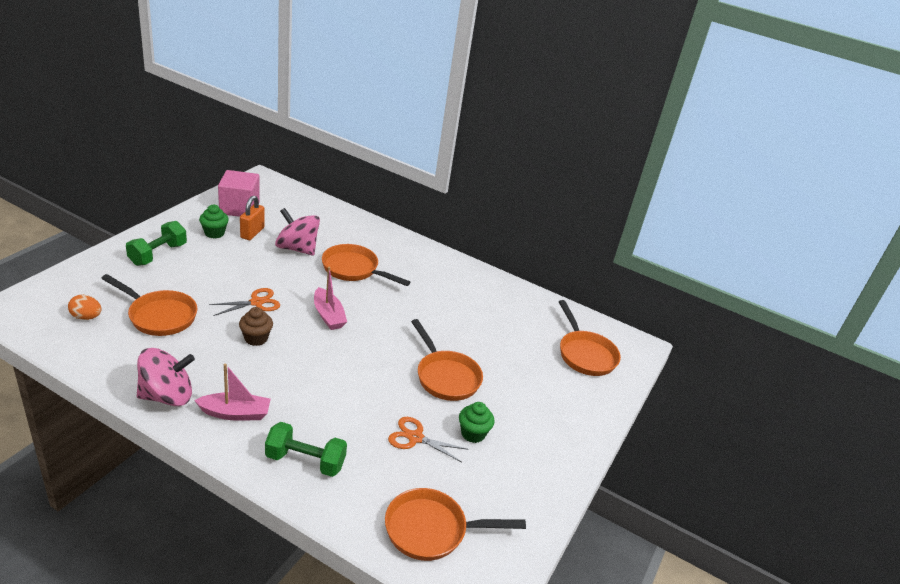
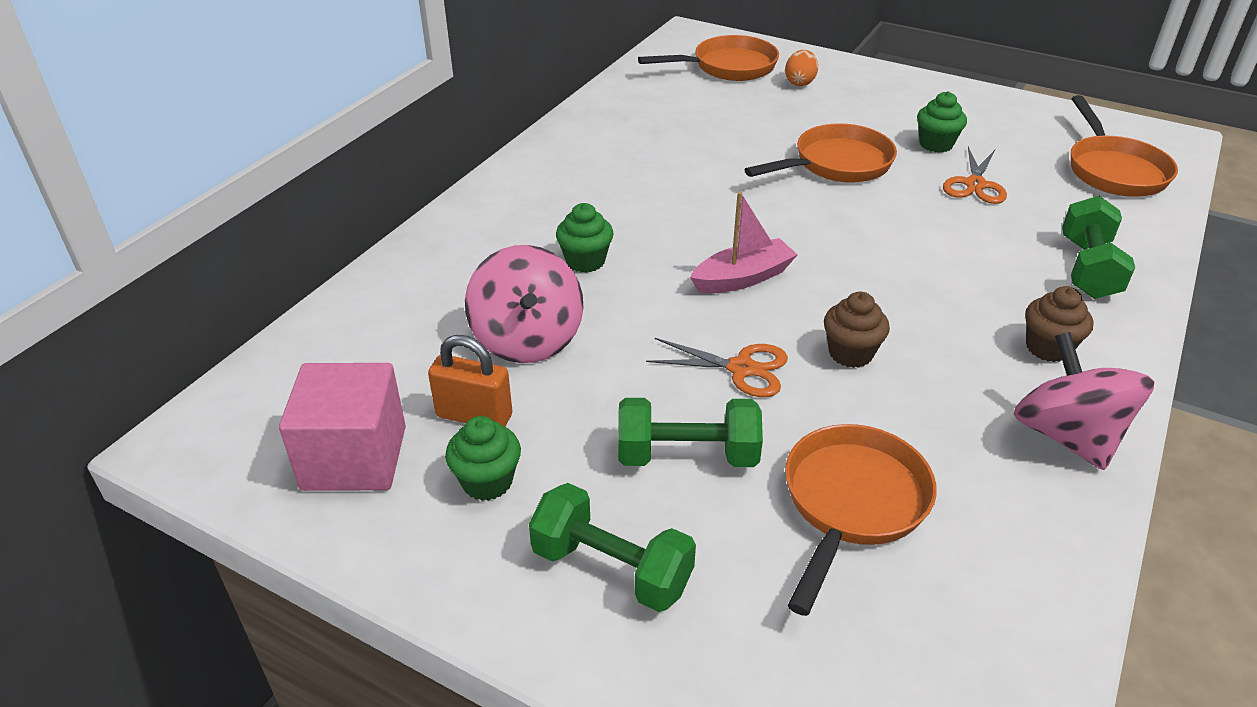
camera: 85 degrees left, 5 degrees up
(86, 317) = (919, 635): orange egg -> orange egg (800, 82)
(207, 279) = (687, 456): none -> green dumbbell
(235, 413) = (1048, 348): pink boat -> brown cupcake
(257, 302) = (741, 369): orange scissors -> orange scissors turned 135 degrees clockwise
(297, 248) = (527, 339): pink spinning top -> pink spinning top turned 45 degrees counterclockwise
(354, 269) = (585, 261): orange pan -> green cupcake

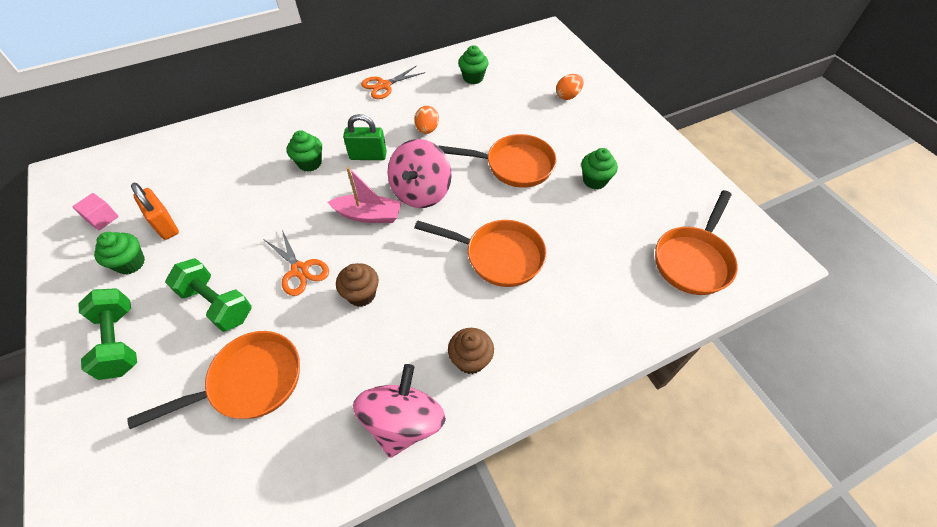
camera: 35 degrees right, 15 degrees up
(354, 458) = (103, 219): pink cube -> pink cube, size x0.48
(527, 339) = (233, 195): pink spinning top -> pink spinning top (421, 192)
(652, 223) = (368, 156): none -> green padlock
(667, 102) = (473, 78): none -> green cupcake
(687, 170) = (427, 129): none -> orange egg
(728, 67) = (538, 66): orange pan -> orange pan (498, 256)
(975, 185) = (580, 222): orange scissors -> orange scissors (384, 85)
(1088, 269) = (571, 322): green dumbbell -> none

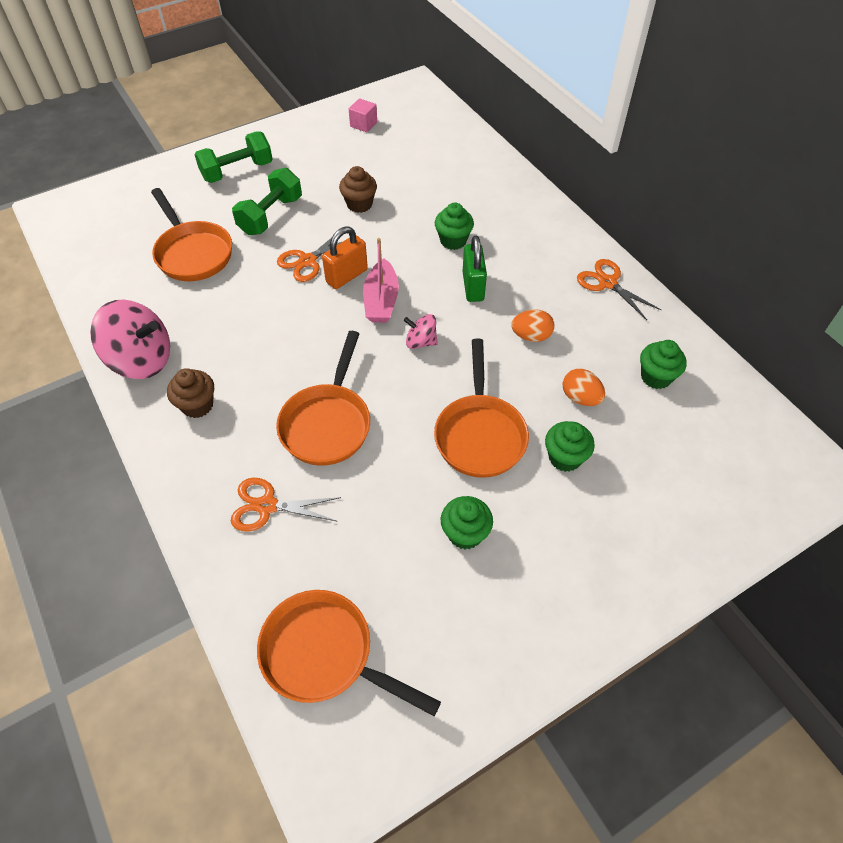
camera: 85 degrees right, 0 degrees up
(130, 263) = (315, 154): green cupcake -> green cupcake (565, 457)
(165, 225) = (358, 162): orange padlock -> orange padlock (347, 276)
(361, 294) = (278, 310): brown cupcake -> brown cupcake (359, 204)
(421, 192) = (420, 342): pink spinning top -> pink spinning top, size x0.52
(567, 96) = (650, 503): orange egg -> orange egg (580, 398)
(578, 298) = (267, 506): none -> orange scissors

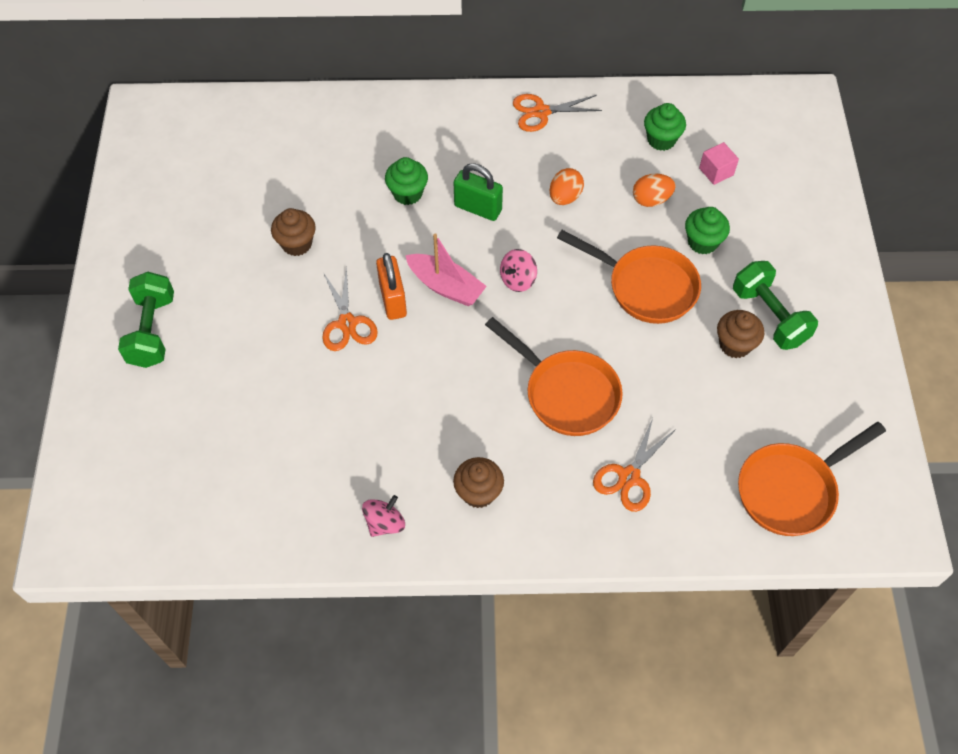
camera: 60 degrees left, 5 degrees up
(142, 359) = (385, 523): pink spinning top -> pink spinning top, size x0.52
(192, 253) = (257, 422): orange pan -> none
(271, 215) = (253, 328): green dumbbell -> green dumbbell (769, 316)
(363, 124) = (170, 183): pink cube -> pink cube (716, 172)
(465, 533) = (735, 344): green cupcake -> brown cupcake

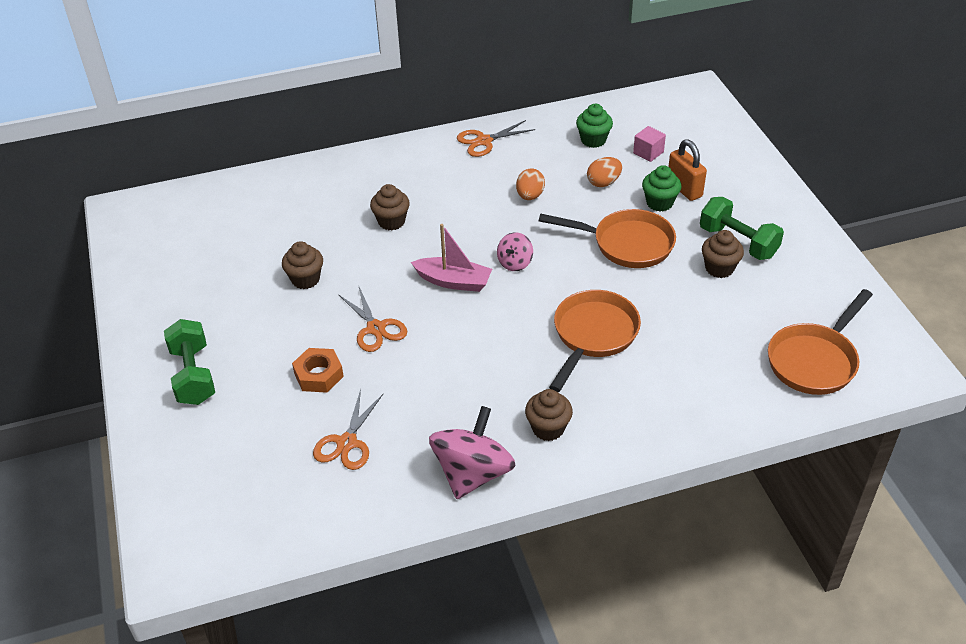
camera: 15 degrees left, 15 degrees down
(273, 364) = (318, 375): none -> orange nut
(385, 523) = (473, 473): pink spinning top -> pink spinning top, size x1.94
(393, 299) = (410, 301): orange padlock -> orange padlock (684, 188)
(407, 193) = (391, 221): green cupcake -> brown cupcake
(478, 208) = (458, 219): green padlock -> none
(566, 393) = (593, 335): orange pan -> orange pan turned 90 degrees counterclockwise
(629, 477) = (674, 384): orange scissors -> orange scissors (347, 443)

